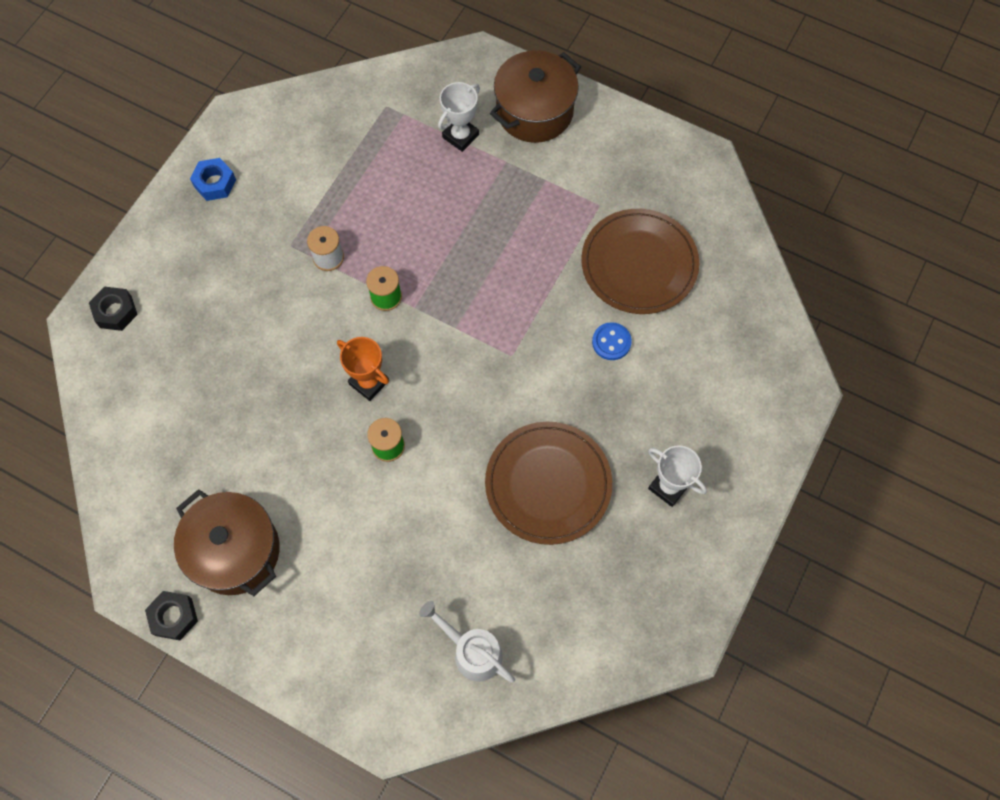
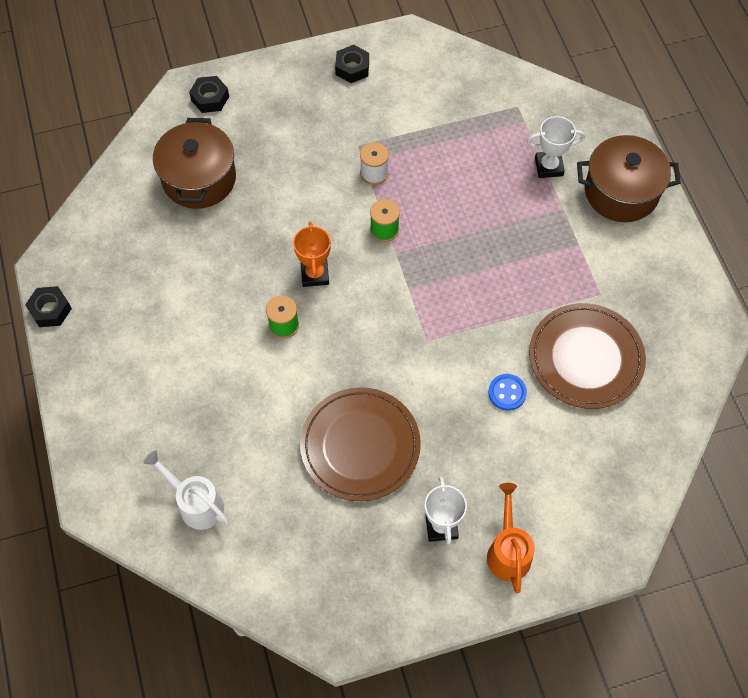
camera: 45 degrees right, 5 degrees down
(215, 183) = (352, 68): blue nut -> black nut
(235, 551) = (125, 304): brown pot -> brown pot (199, 179)
(471, 651) = (196, 503): white watering can -> white watering can turned 45 degrees counterclockwise
(731, 459) = (508, 550): none -> orange watering can

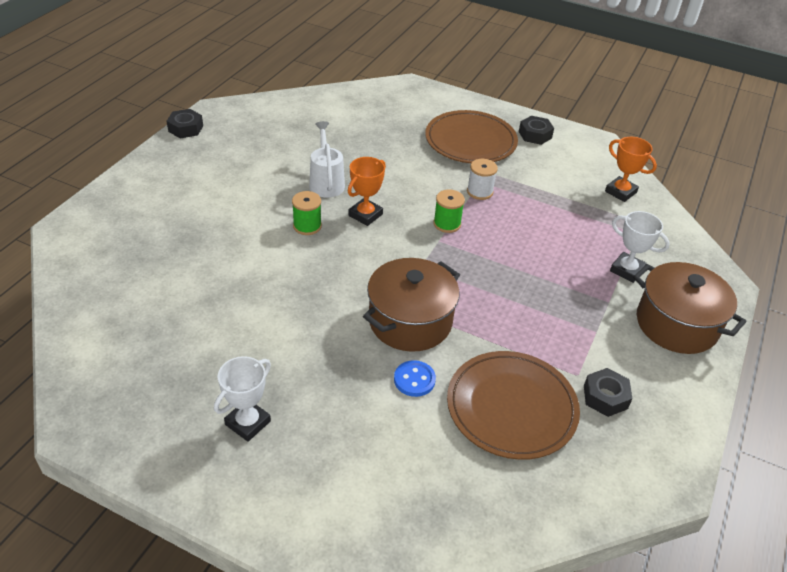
camera: 40 degrees right, 20 degrees down
(196, 503) = (115, 274): white watering can -> white watering can (326, 182)
(199, 179) = (358, 126): brown pot -> brown pot (410, 321)
(210, 98) = (418, 97): black nut -> black nut (605, 397)
(360, 446) = (261, 326): brown plate -> brown plate (470, 141)
(475, 84) = (620, 192): none -> orange trophy
(508, 550) = (274, 485): orange watering can -> none

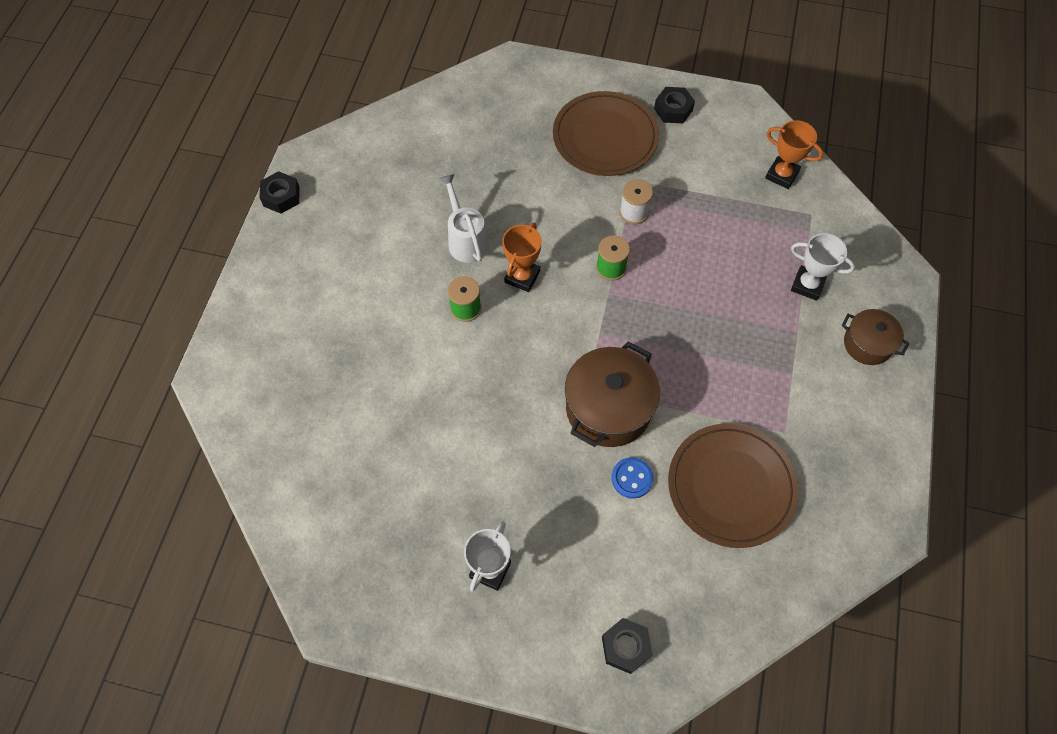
camera: 10 degrees left, 20 degrees up
(605, 397) = (815, 451): black nut -> black nut (625, 647)
(676, 324) = (867, 344): brown pot -> brown pot, size x0.58

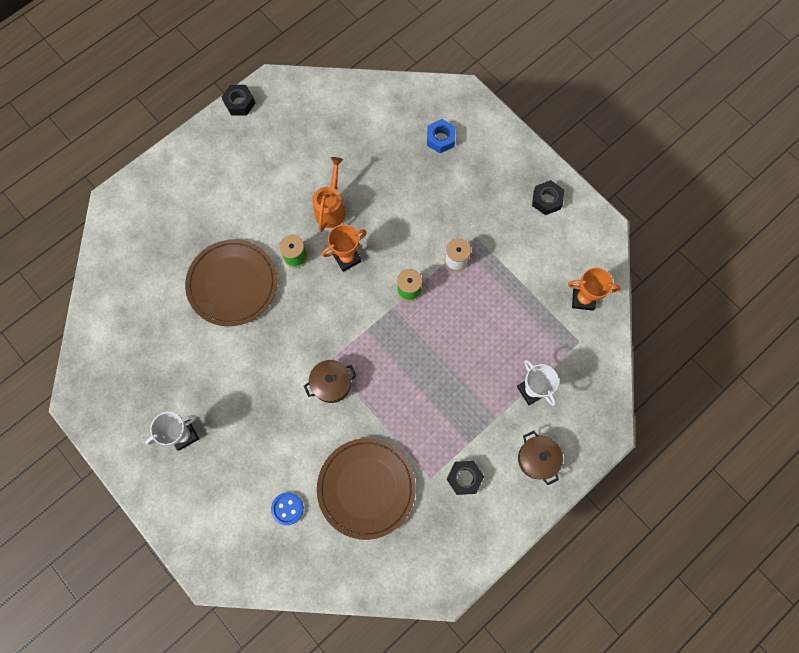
camera: 35 degrees right, 10 degrees up
(465, 239) = (331, 208): white watering can -> orange watering can
(524, 113) = (440, 139): none -> blue nut
(605, 137) = (481, 191): brown plate -> brown plate (232, 284)
(608, 408) = (331, 384): brown pot -> brown pot, size x0.58
(625, 647) = (224, 538): black nut -> black nut (464, 478)
(632, 478) = (310, 439): blue button -> blue button (287, 508)
(781, 175) = (583, 299): orange trophy -> orange trophy turned 60 degrees counterclockwise

